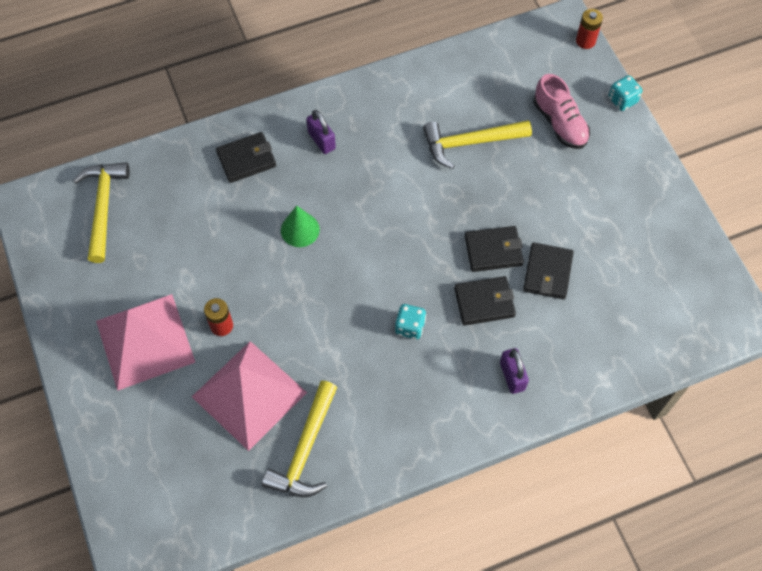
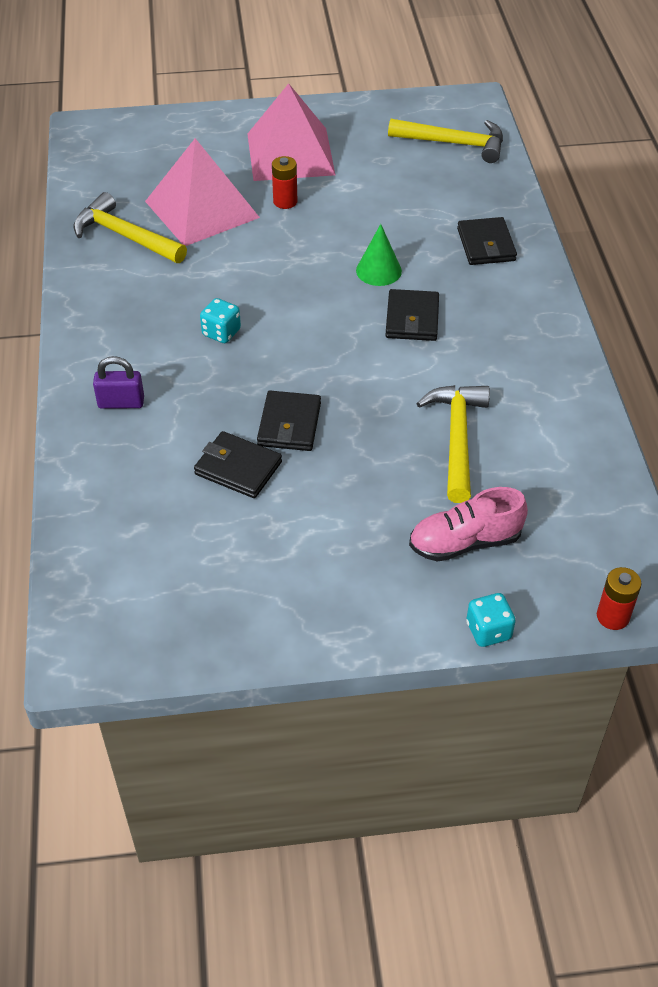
camera: 105 degrees right, 15 degrees down
(321, 140) = (496, 306): purple padlock -> none
(484, 302) = (223, 400): black wallet -> black wallet (412, 319)

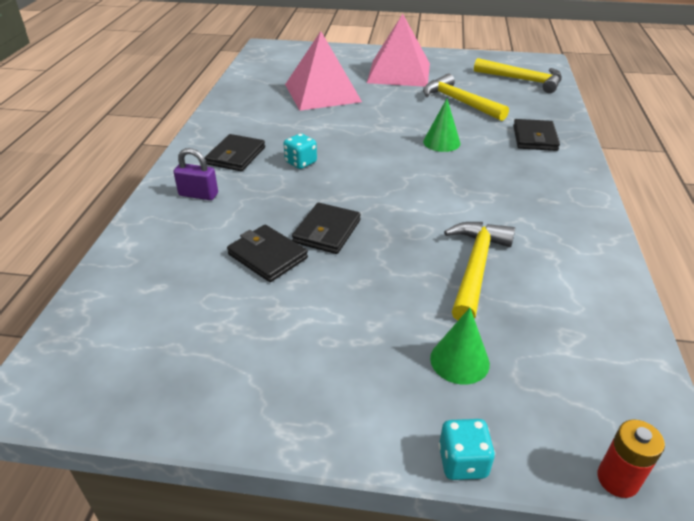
camera: 15 degrees right, 10 degrees down
(125, 236) = (261, 100): yellow hammer -> yellow hammer (459, 102)
(285, 201) = (384, 96): red battery -> none
(412, 319) = (459, 175): black wallet -> black wallet (236, 156)
(465, 542) = (459, 360): pink shoe -> green cone

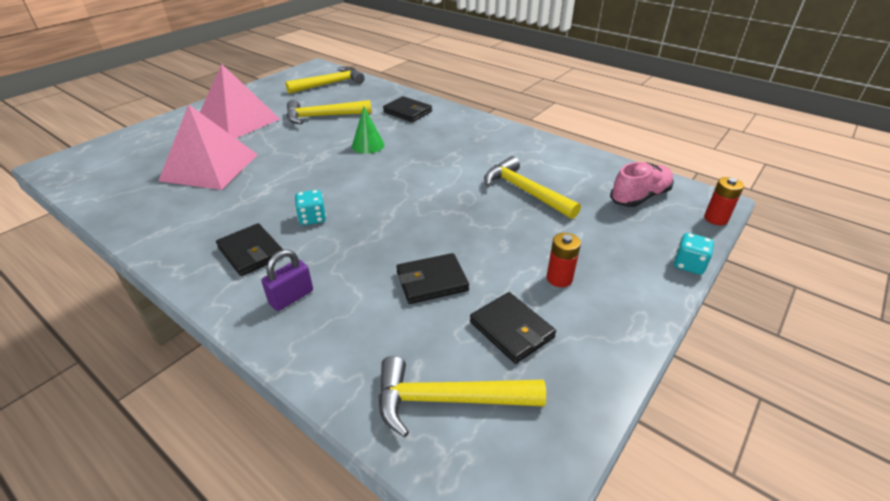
camera: 60 degrees left, 0 degrees up
(128, 317) = (448, 400): none -> yellow hammer
(327, 231) = (427, 239): black wallet -> black wallet (511, 330)
(336, 341) = (559, 278): none -> red battery
(459, 360) = (607, 233): green cone -> none
(579, 374) = (639, 197): none -> pink shoe

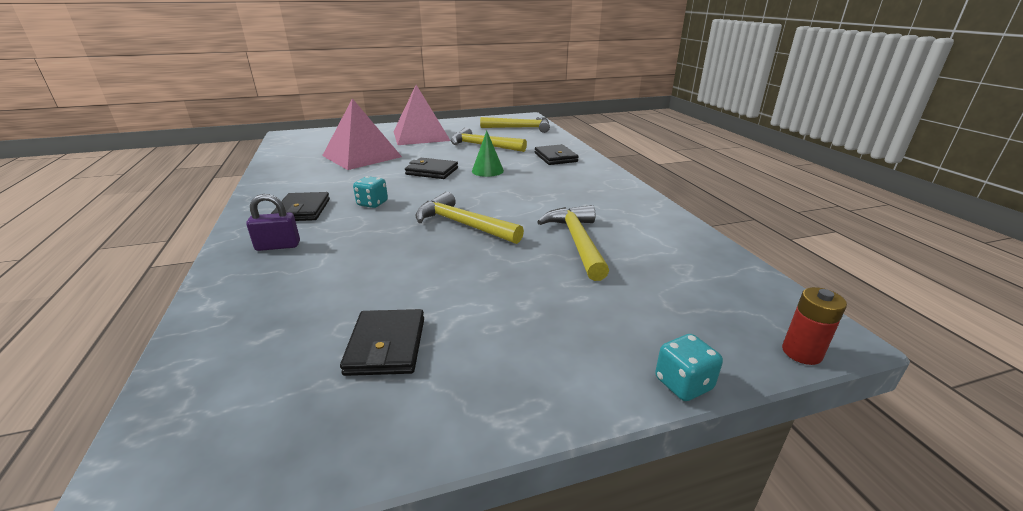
camera: 35 degrees right, 10 degrees down
(432, 281) = (384, 277): black wallet -> black wallet (432, 171)
(448, 400) = (248, 371): yellow hammer -> yellow hammer (463, 224)
(559, 278) = (499, 325): red battery -> none
(639, 197) = (711, 290): pink shoe -> none

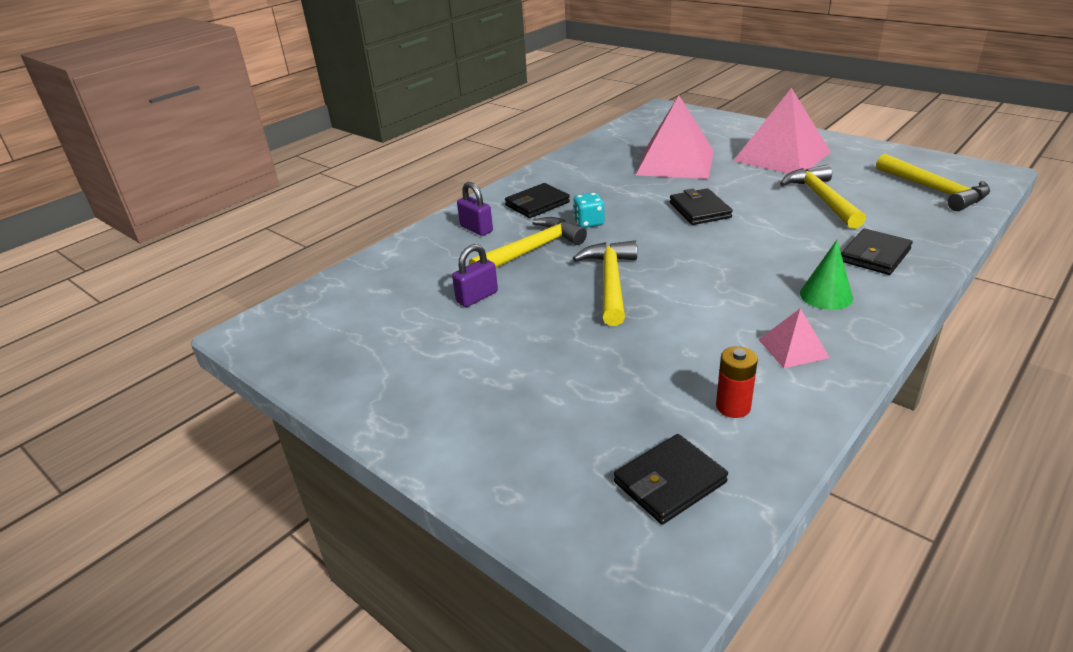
camera: 60 degrees right, 5 degrees up
(385, 283) = (477, 297): none -> purple padlock
(386, 346) = (407, 338): black wallet -> black wallet (669, 482)
(487, 171) = (754, 235): green cone -> green cone (826, 295)
(577, 242) = (660, 358): yellow hammer -> yellow hammer (531, 250)
(613, 204) = (793, 348): none -> pink pyramid
(683, 384) = (481, 500): turquoise dice -> none
(801, 352) = (600, 575): red battery -> red battery (733, 407)

